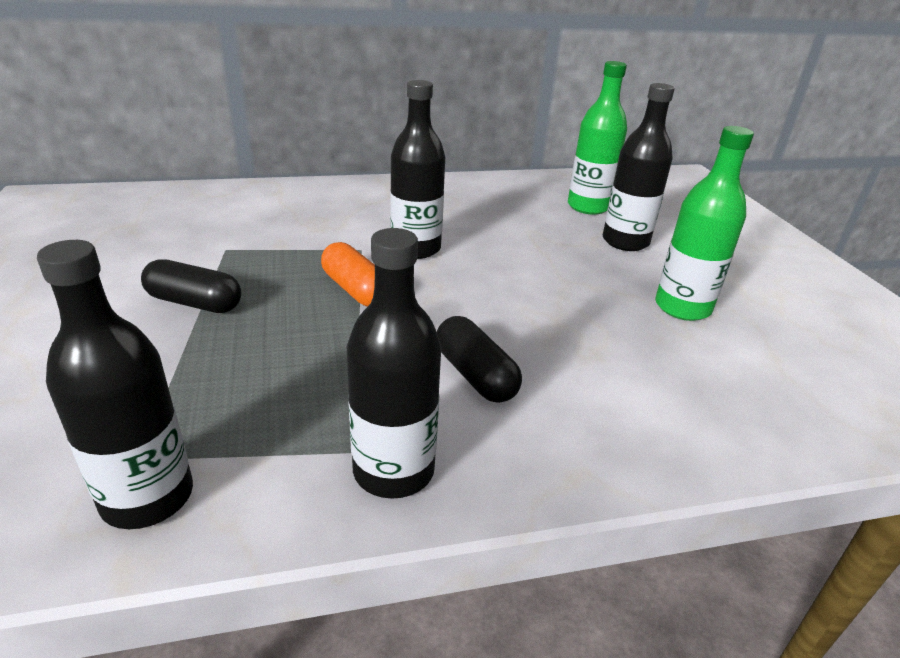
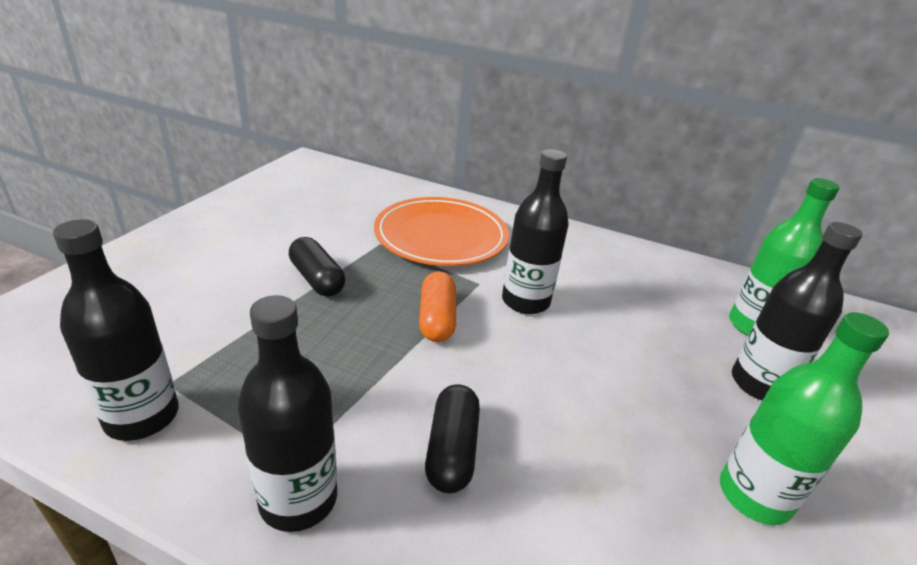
camera: 35 degrees right, 0 degrees up
(281, 223) = (441, 236): none -> orange plate

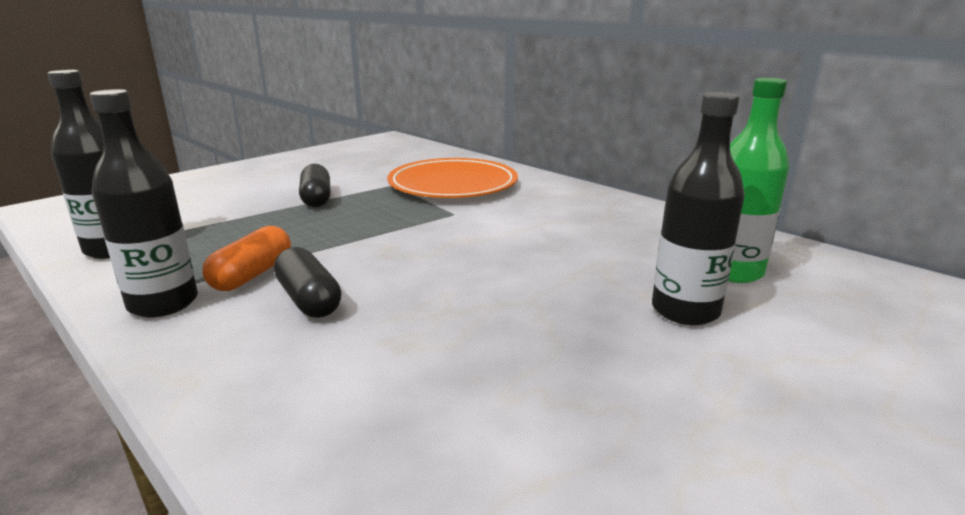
camera: 25 degrees right, 10 degrees down
(437, 319) = (389, 229): orange capsule -> orange capsule (252, 274)
(451, 450) = (309, 299): black capsule -> black capsule turned 60 degrees counterclockwise
(525, 301) = (485, 228): black bottle -> none
(754, 496) = (574, 380): green bottle -> none

